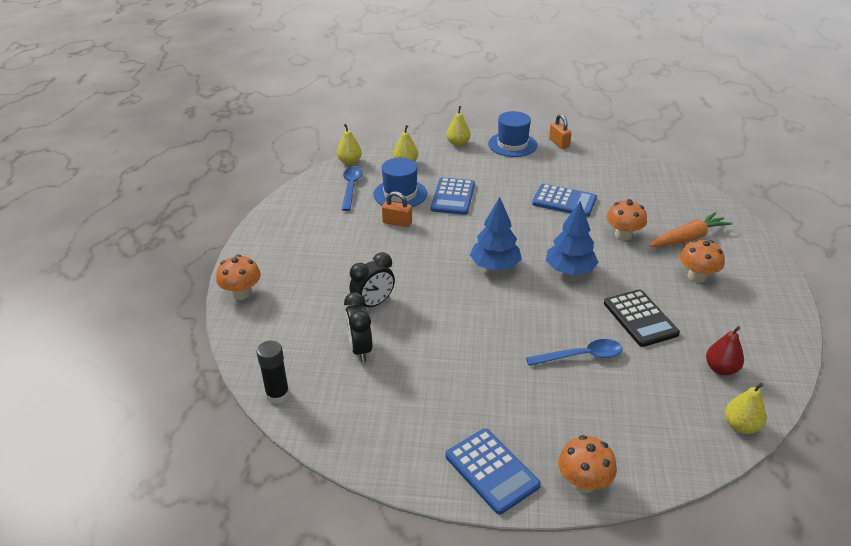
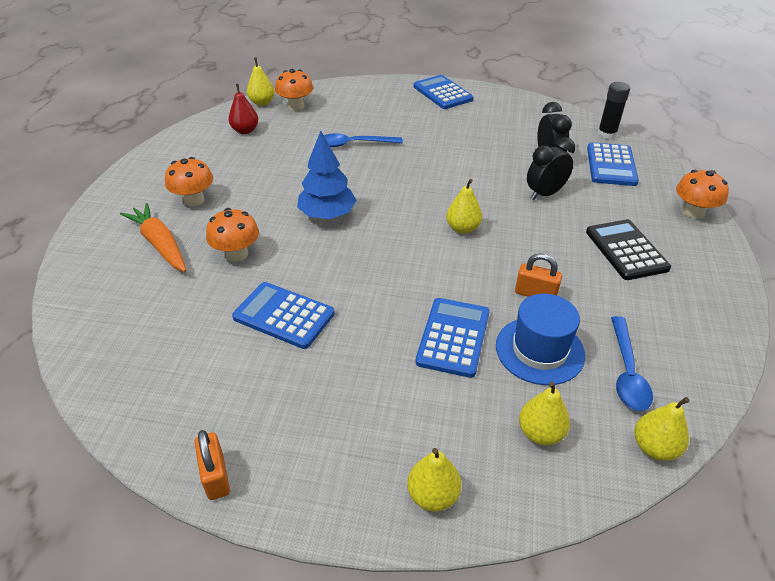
camera: 175 degrees left, 5 degrees up
(293, 345) = (611, 165): none -> blue calculator
(450, 265) = (462, 228): none -> yellow pear
(495, 266) = (411, 225): blue tree -> none
(512, 144) = (316, 480): blue hat -> none
(583, 482) = (385, 86): orange mushroom -> orange mushroom (296, 106)
(640, 318) = (284, 167): black calculator -> black calculator (626, 250)
(688, 238) = (160, 244): orange carrot -> orange carrot turned 75 degrees clockwise

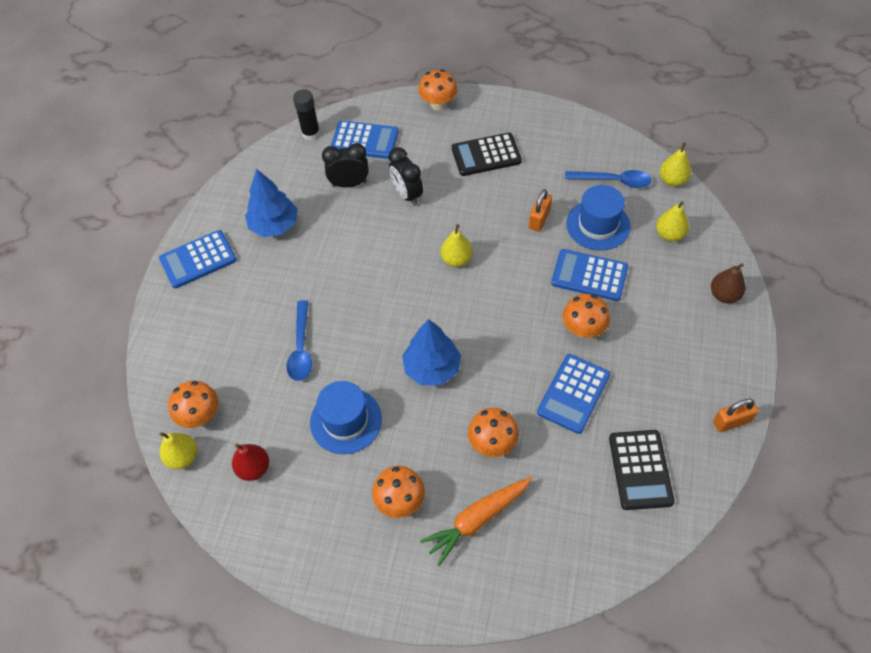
camera: 85 degrees left, 15 degrees up
(174, 369) = (640, 470): none -> black calculator
(279, 169) = (346, 420): none -> blue hat
(371, 328) = (583, 329): none -> orange mushroom
(433, 495) = (724, 295): yellow pear -> brown pear
(486, 123) = (274, 225): none -> blue tree

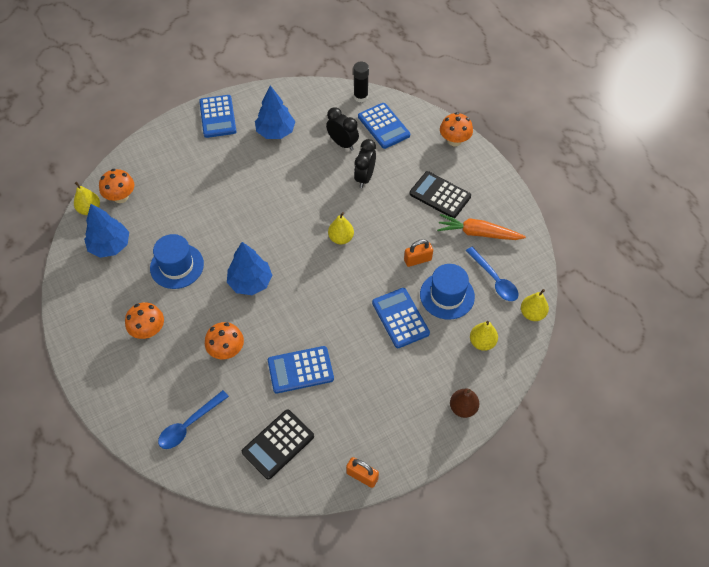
camera: 45 degrees right, 0 degrees up
(198, 259) = (217, 117): blue calculator -> blue calculator turned 120 degrees counterclockwise
(254, 468) = (110, 246): red pear -> blue tree
(301, 348) = (204, 209): blue spoon -> blue spoon (189, 425)
(477, 520) = (169, 378): orange carrot -> orange carrot (478, 233)
(583, 329) = (354, 343): orange mushroom -> none

